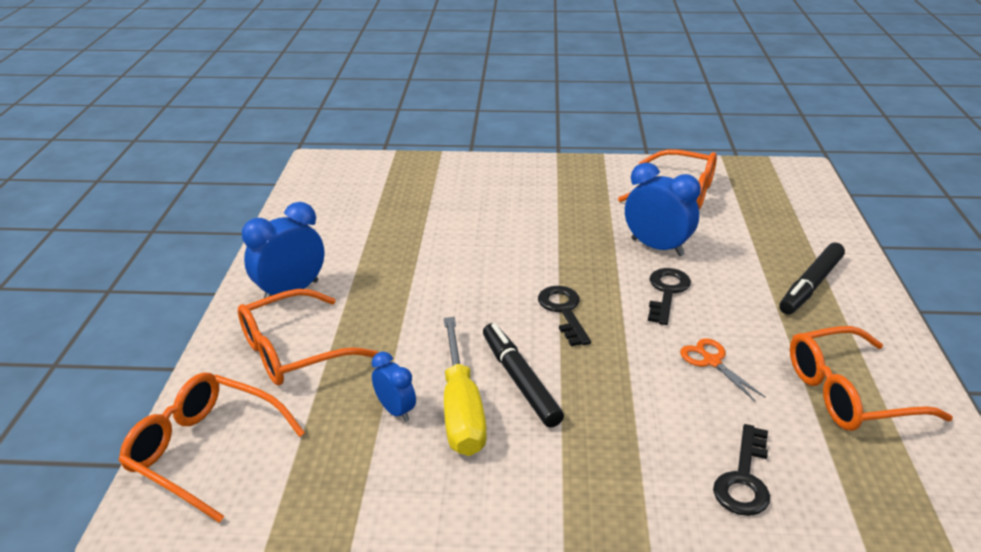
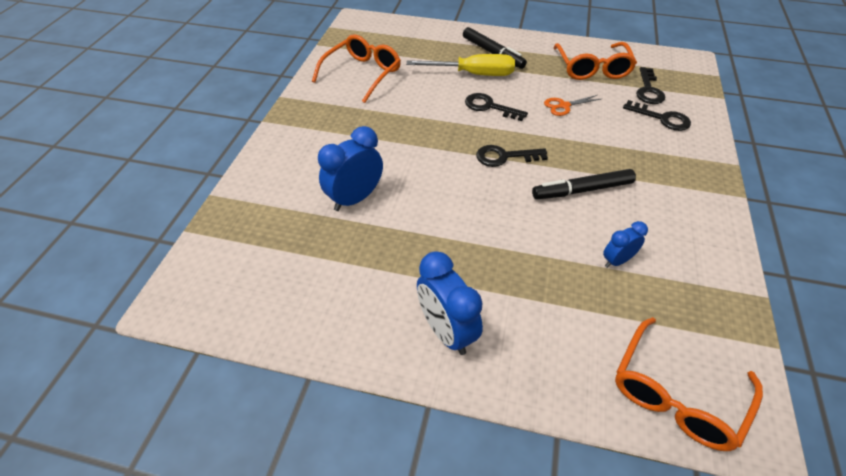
camera: 80 degrees left, 15 degrees up
(293, 351) = (541, 328): orange glasses -> none
(461, 409) = (613, 224): yellow screwdriver -> yellow screwdriver (473, 74)
(657, 247) = (434, 99): blue clock -> blue clock (355, 199)
(828, 466) = (648, 90): none -> black key

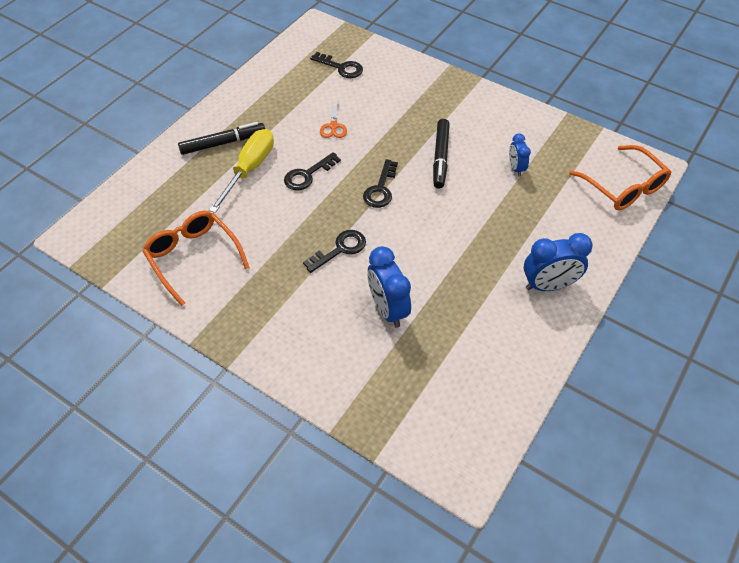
camera: 70 degrees left, 5 degrees up
(592, 68) = (291, 87): orange glasses -> none
(662, 118) = (380, 77): black key -> black key (340, 249)

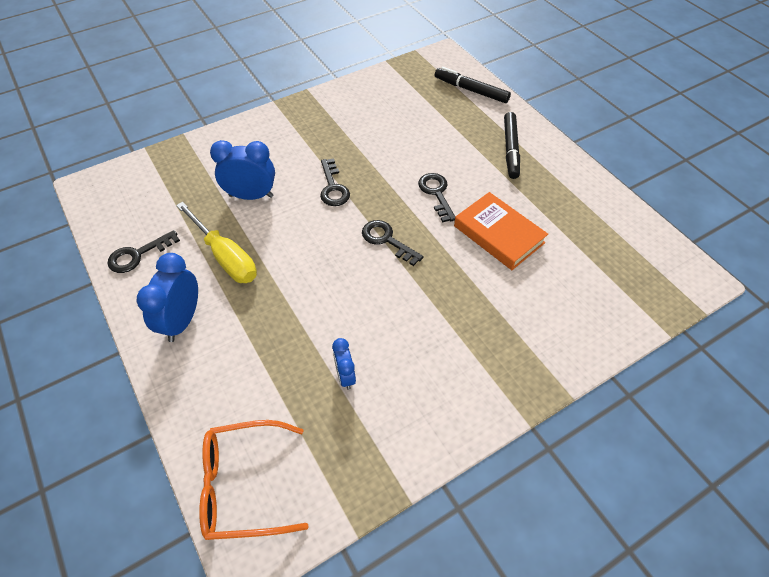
camera: 115 degrees right, 0 degrees up
(193, 257) = (383, 105): orange glasses -> none
(249, 169) = (465, 158): yellow screwdriver -> yellow screwdriver (225, 256)
(333, 126) = (498, 234): orange scissors -> orange book
(341, 67) = (602, 275): black key -> black key (138, 255)
(440, 157) = (403, 308): black marker -> black marker (471, 90)
(516, 168) = (345, 376): blue clock -> blue clock turned 120 degrees counterclockwise

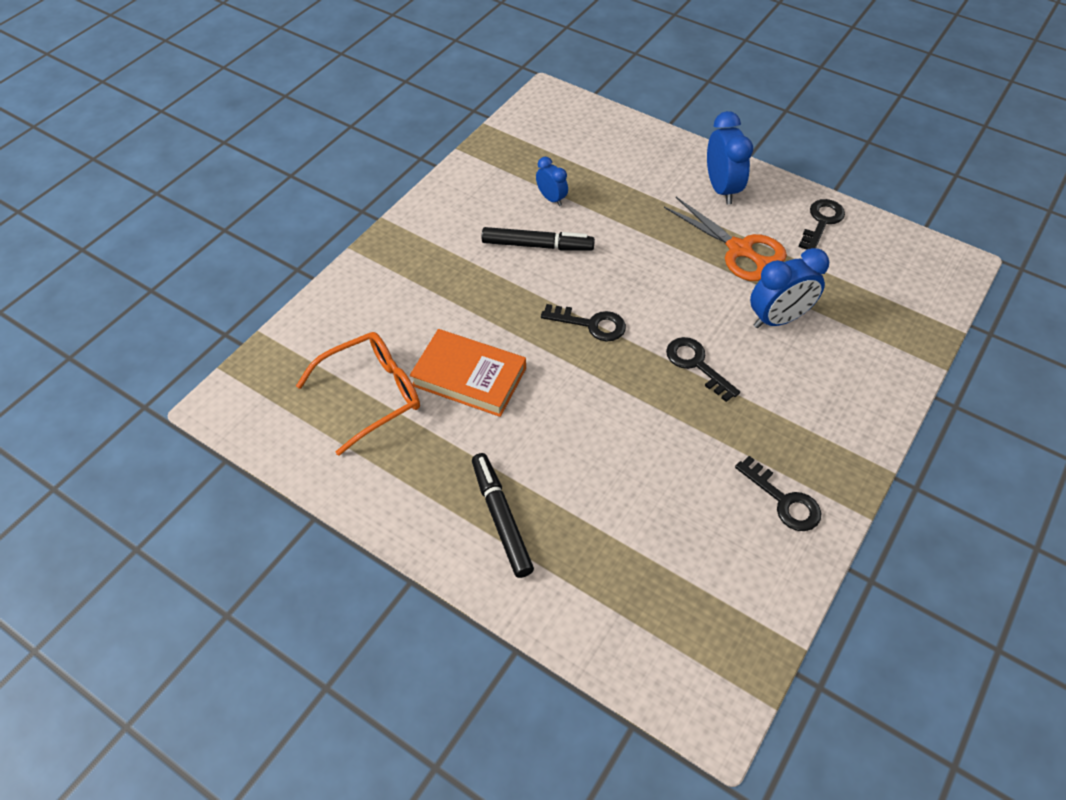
camera: 155 degrees right, 0 degrees up
(225, 256) = (739, 249): yellow screwdriver -> orange scissors
(243, 485) = (578, 120): orange glasses -> orange glasses (372, 394)
(436, 193) = (568, 404): black key -> black key (784, 500)
(471, 90) = (616, 630): black marker -> black marker (537, 245)

